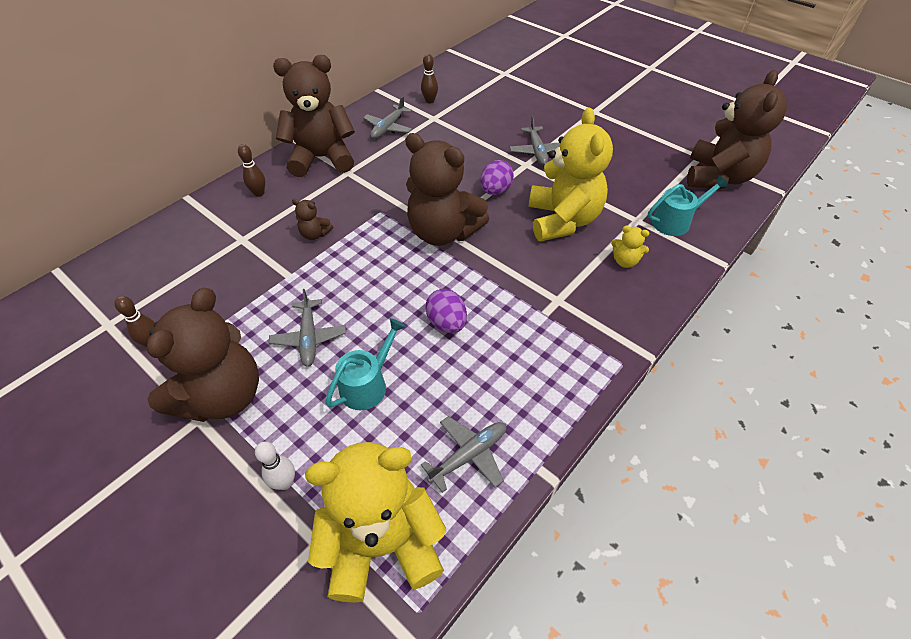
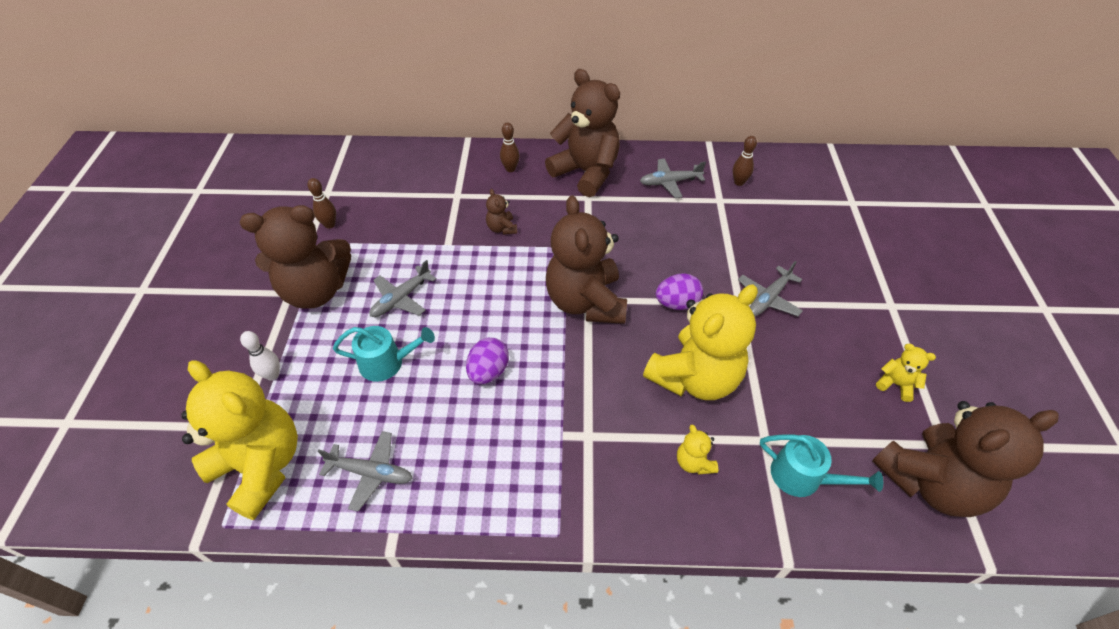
camera: 50 degrees right, 0 degrees up
(647, 146) = (895, 384): none -> yellow teddy bear

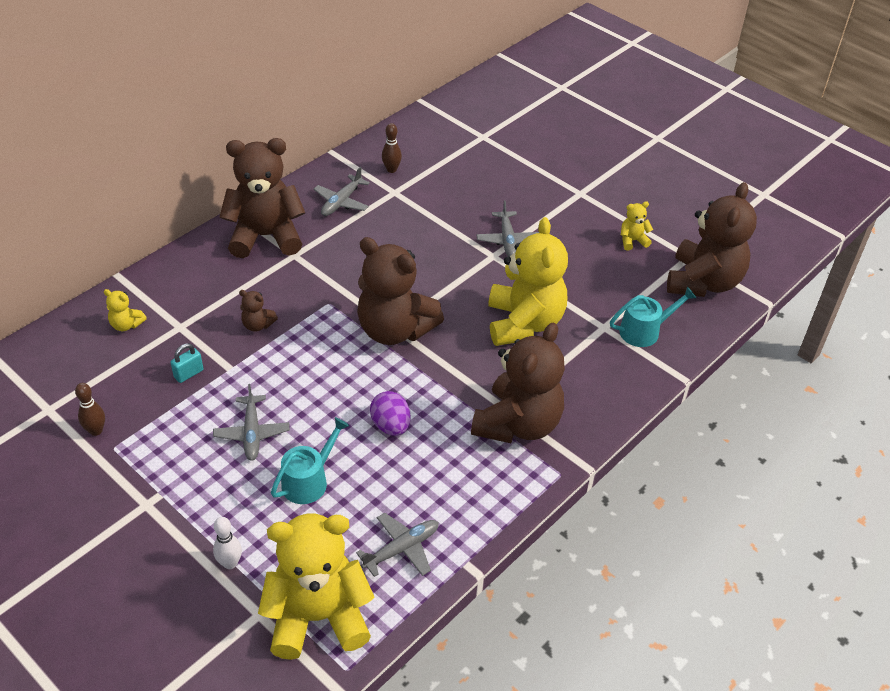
camera: 50 degrees left, 5 degrees down
(316, 291) = (168, 484): brown teddy bear -> brown teddy bear (518, 424)
(421, 229) = (188, 374): none -> turquoise padlock
(510, 169) = (196, 275): brown bowling pin -> none
(677, 303) = (455, 285): purple egg -> none
(693, 462) = (582, 371): yellow teddy bear -> yellow teddy bear (126, 325)

